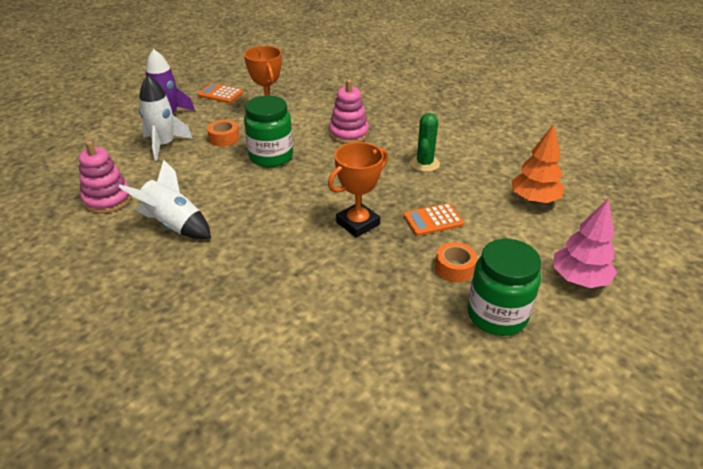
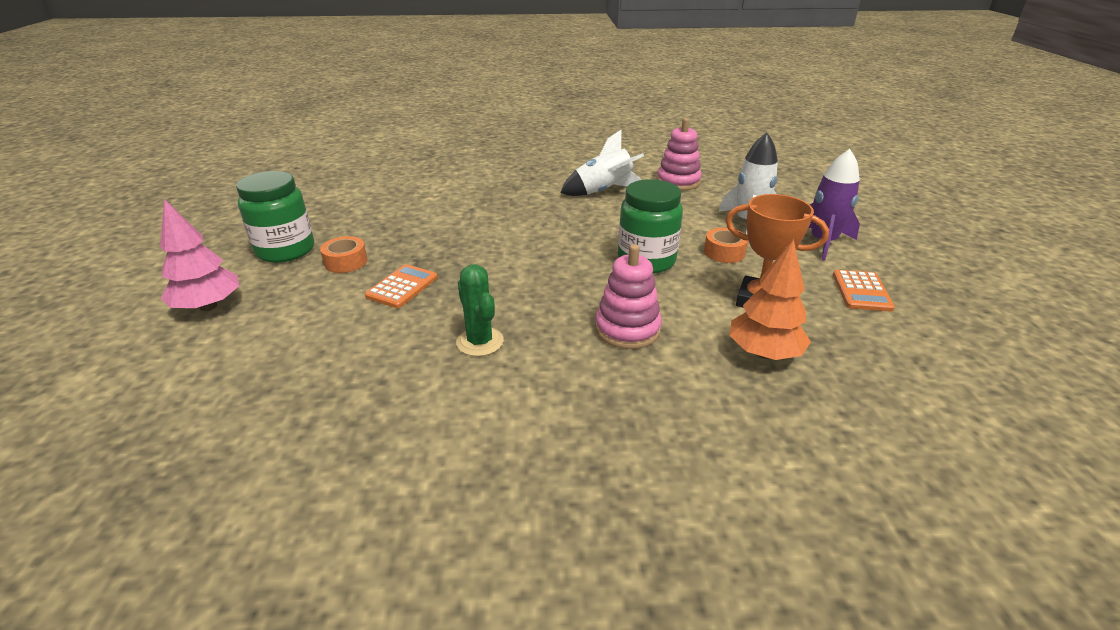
camera: 135 degrees right, 5 degrees down
(220, 94) = (861, 291): orange calculator -> orange calculator turned 120 degrees clockwise
(357, 223) = (471, 252): orange trophy -> none
(534, 199) = (292, 368): orange tree -> orange tree (764, 353)

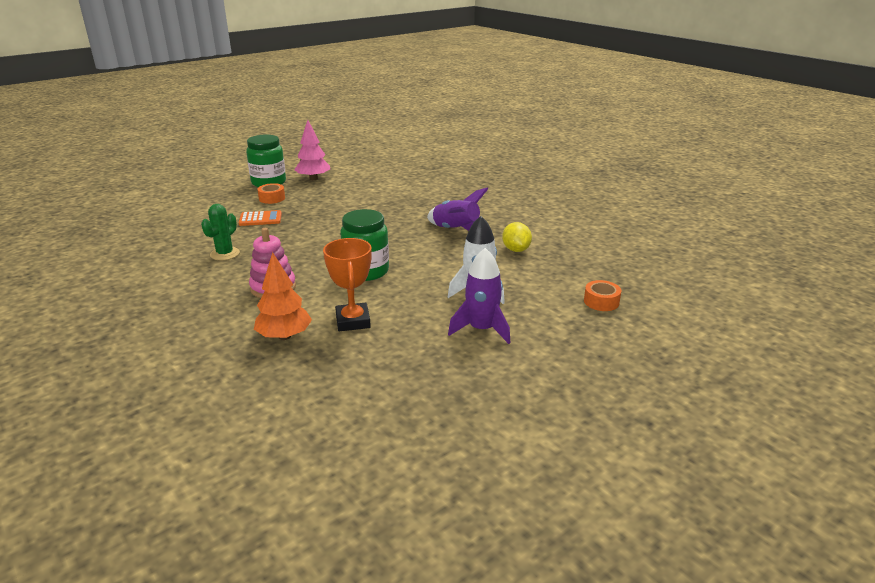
camera: 55 degrees right, 5 degrees down
(208, 306) = (203, 190): pink tree -> pink tree (313, 178)
(603, 192) = (456, 230): white rocket -> purple rocket
(678, 182) = (516, 250): pink stacking toy -> yellow lemon
(724, 252) = (412, 294): orange tape -> orange tape (601, 301)
(861, 291) = (412, 360): orange calculator -> none

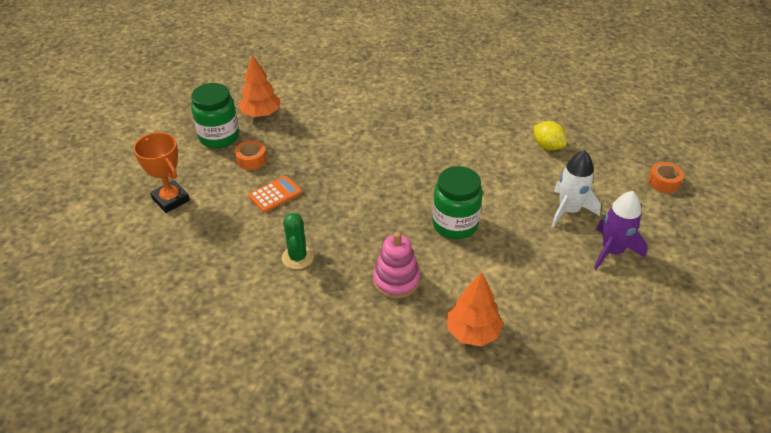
camera: 30 degrees left, 15 degrees up
(313, 178) = (261, 114): pink tree -> orange tree
(353, 321) = (508, 288): orange trophy -> orange trophy (171, 199)
(456, 230) = (475, 140): purple rocket -> none

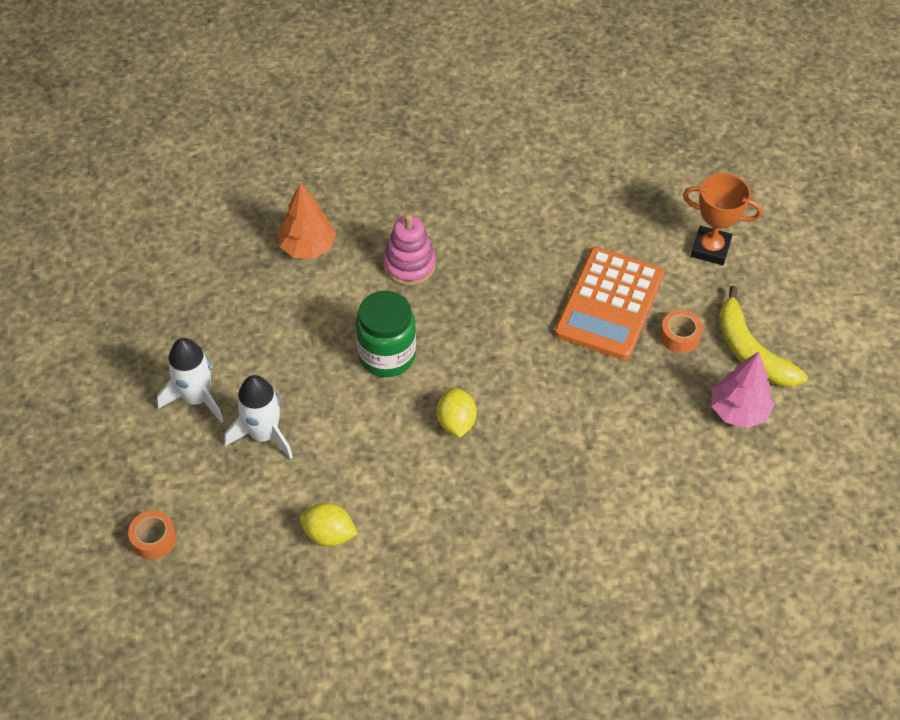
camera: 150 degrees right, 10 degrees up
(219, 137) = (750, 351): green jar -> yellow banana
(261, 114) = (738, 411): orange tree -> pink tree
(275, 194) = (609, 304): orange calculator -> orange calculator, size x2.05
(297, 257) = (523, 246): green cactus -> none
(433, 170) = (456, 422): none -> yellow lemon
(612, 251) = (196, 398): purple rocket -> white rocket

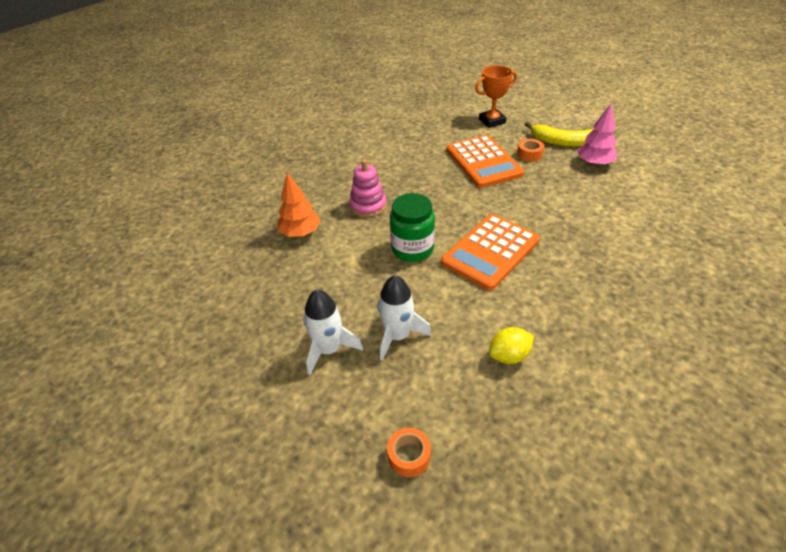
camera: 40 degrees left, 10 degrees down
(456, 422) = (490, 252): yellow lemon -> orange calculator

